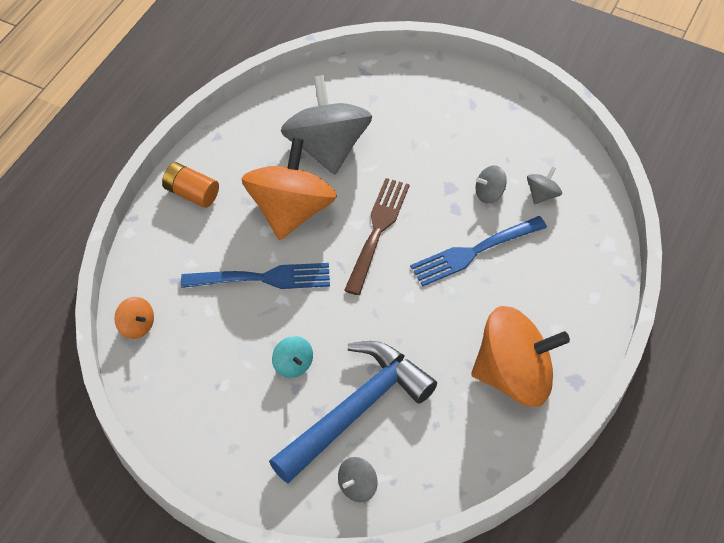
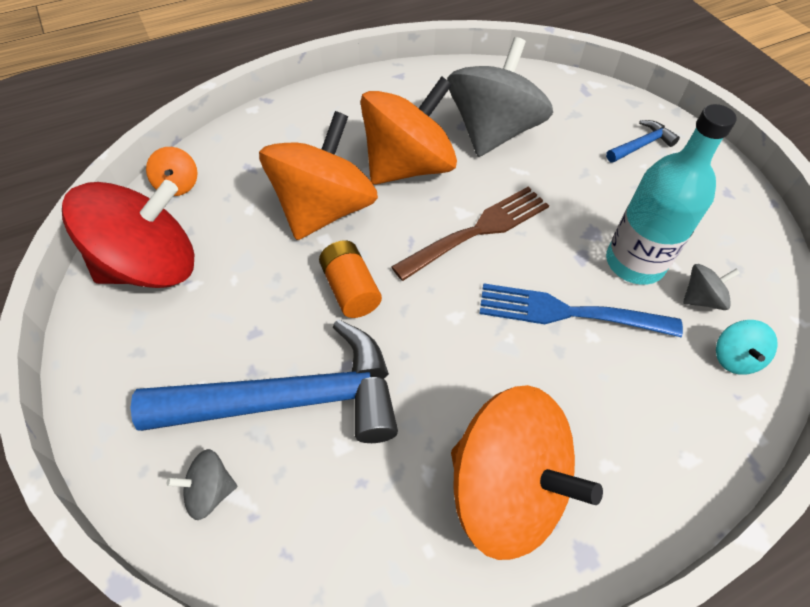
camera: 35 degrees right, 0 degrees up
(181, 392) = (151, 266): none -> red spinning top
(192, 193) = (334, 106): orange battery -> orange battery (350, 289)
(262, 278) = (324, 209): blue fork -> orange spinning top
(293, 365) = (274, 308): turquoise spinning top -> turquoise spinning top (734, 358)
(435, 99) = (641, 145): none -> blue hammer
(489, 193) = (634, 262): grey spinning top -> turquoise bottle

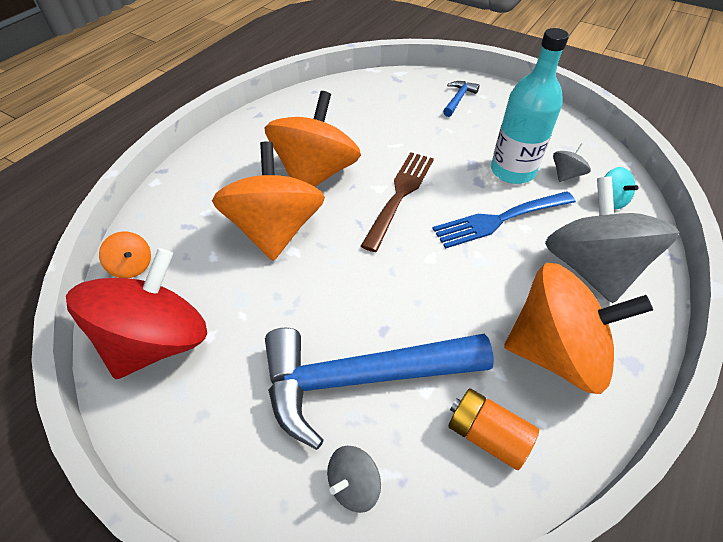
camera: 30 degrees left, 5 degrees down
(290, 400) = (361, 379): blue hammer -> blue hammer turned 150 degrees counterclockwise
(350, 289) = (342, 276): orange battery -> orange battery (487, 435)
(493, 132) = (357, 127): grey spinning top -> grey spinning top (590, 267)

